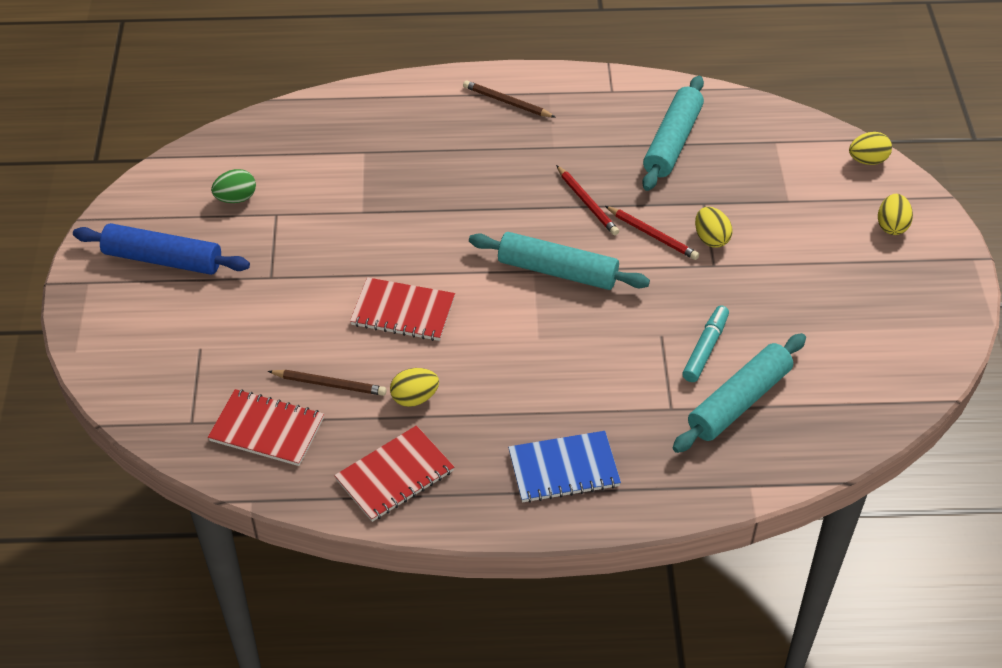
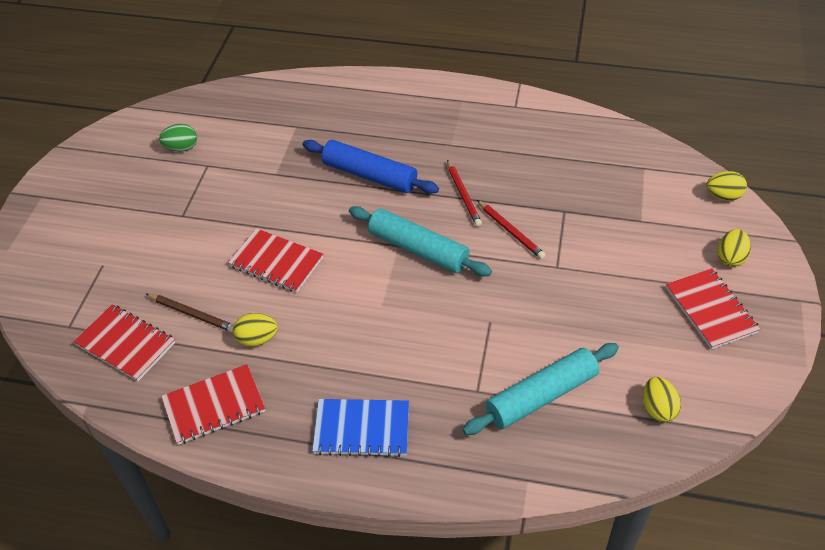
camera: 15 degrees right, 0 degrees up
(163, 259) = (105, 187): blue rolling pin -> blue rolling pin (370, 175)
(507, 102) = (425, 103): brown pencil -> none
(672, 142) = (553, 155): turquoise rolling pin -> none
(705, 348) = (526, 341): turquoise marker -> none
(711, 238) = (561, 243): yellow egg -> yellow egg (657, 409)
(885, 284) = (710, 310): none -> red notebook

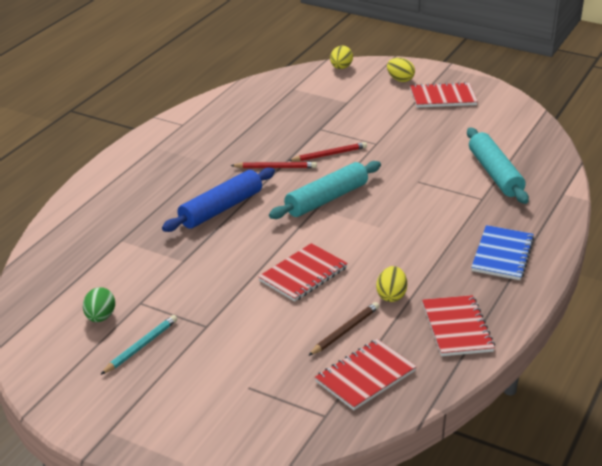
camera: 75 degrees left, 15 degrees down
(147, 183) = (141, 346): none -> turquoise pencil
(657, 409) = (518, 134): yellow egg -> none

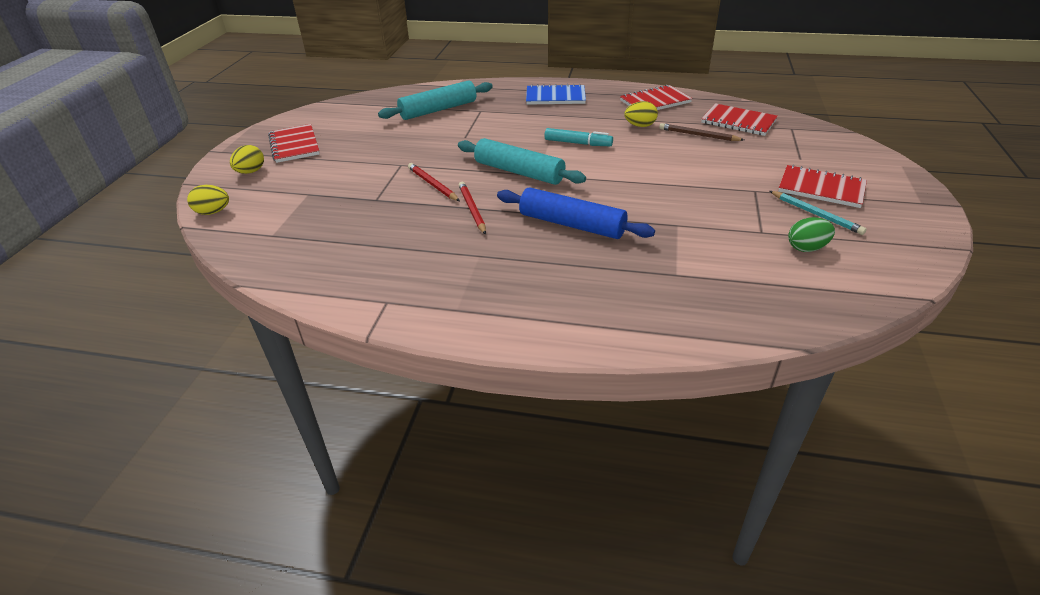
camera: 105 degrees left, 5 degrees up
(141, 346) = (816, 214): turquoise pencil -> turquoise pencil turned 150 degrees counterclockwise
(303, 274) = (644, 162): red notebook -> red notebook (821, 188)
(368, 244) = (578, 143): none -> turquoise marker

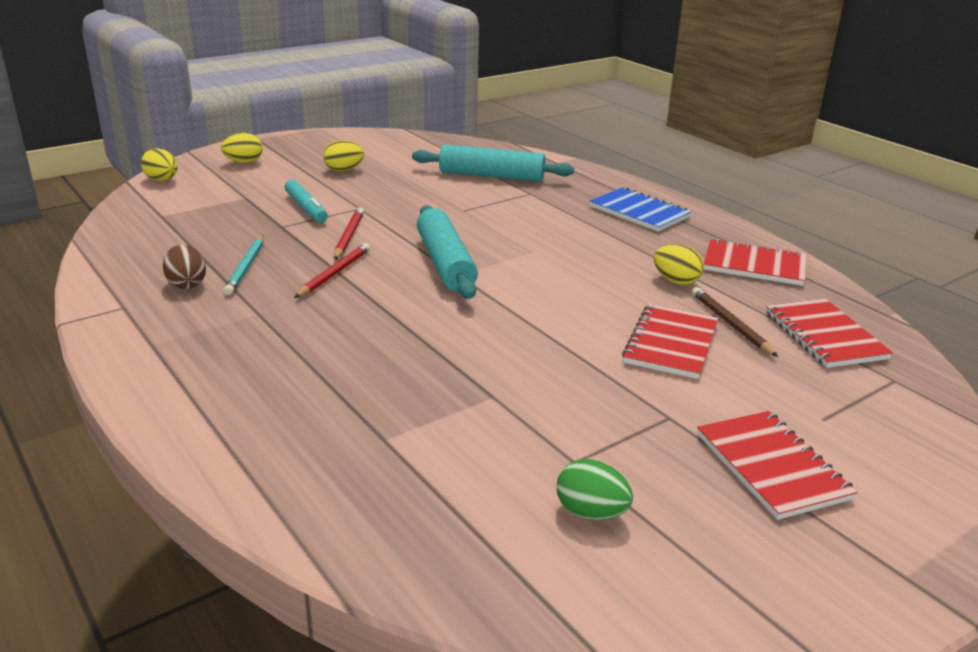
camera: 40 degrees right, 10 degrees down
(294, 145) = (314, 156): red notebook -> red notebook (671, 344)
(337, 146) = (344, 170): none -> yellow egg
(396, 265) = (186, 284): none -> brown egg
(571, 224) = (389, 334): blue rolling pin -> none
(578, 143) = (563, 266): turquoise marker -> turquoise marker (306, 208)
(816, 214) = (692, 488): turquoise pencil -> turquoise pencil (246, 267)

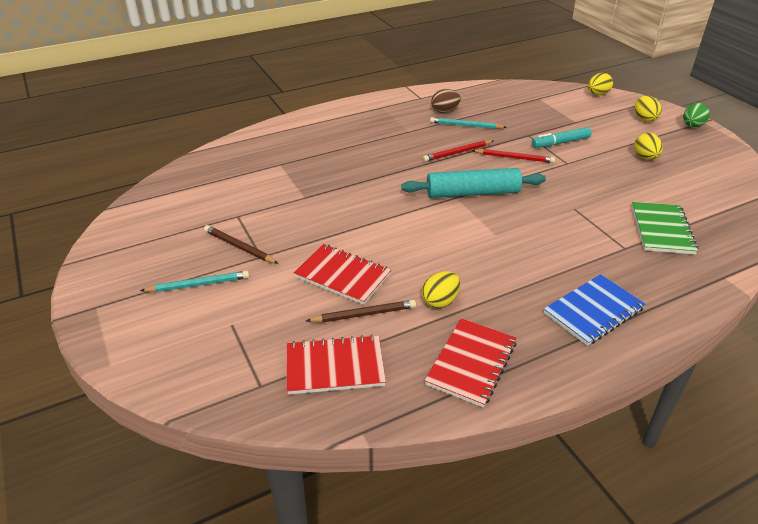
camera: 100 degrees right, 10 degrees up
(335, 273) = (457, 153): red pencil -> red pencil turned 120 degrees clockwise
(491, 176) = (662, 230): turquoise rolling pin -> green notebook
(591, 512) = (198, 215): green egg -> green egg (692, 126)
(659, 442) = (239, 247): none -> brown pencil
(771, 466) = (199, 284): red notebook -> turquoise pencil

